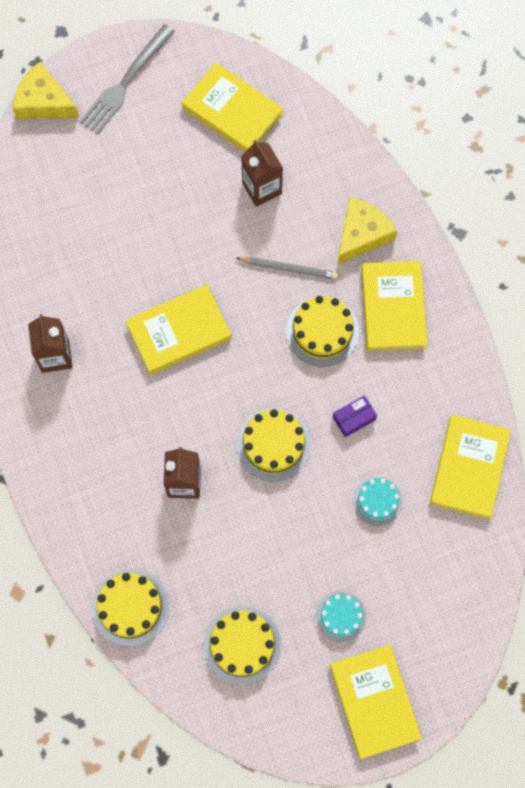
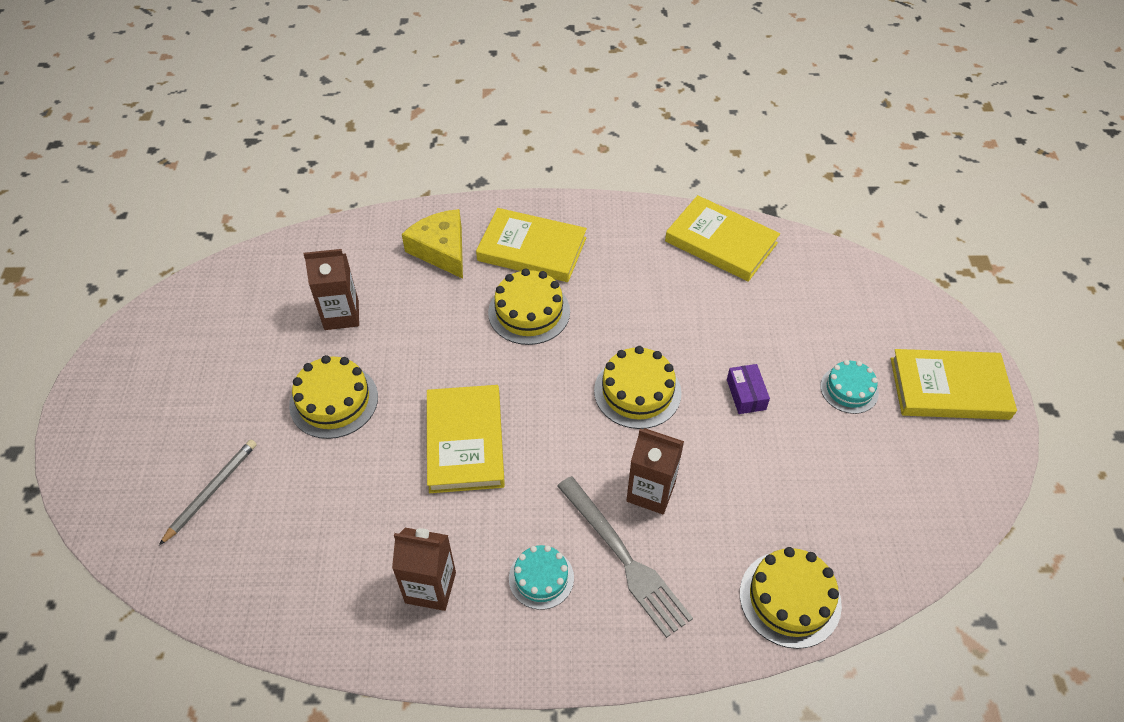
camera: 70 degrees left, 20 degrees down
(43, 102) = (88, 497): yellow cheese -> none
(125, 82) = (129, 403): grey fork -> grey fork (624, 558)
(232, 111) = (237, 314): yellow book -> none
(242, 645) = (862, 491): yellow cake -> yellow cake (334, 401)
(288, 268) = (445, 319): grey pencil -> grey pencil (211, 491)
(354, 418) = (635, 314): purple box -> purple box (746, 394)
(377, 501) = (731, 321): turquoise cake -> turquoise cake (541, 578)

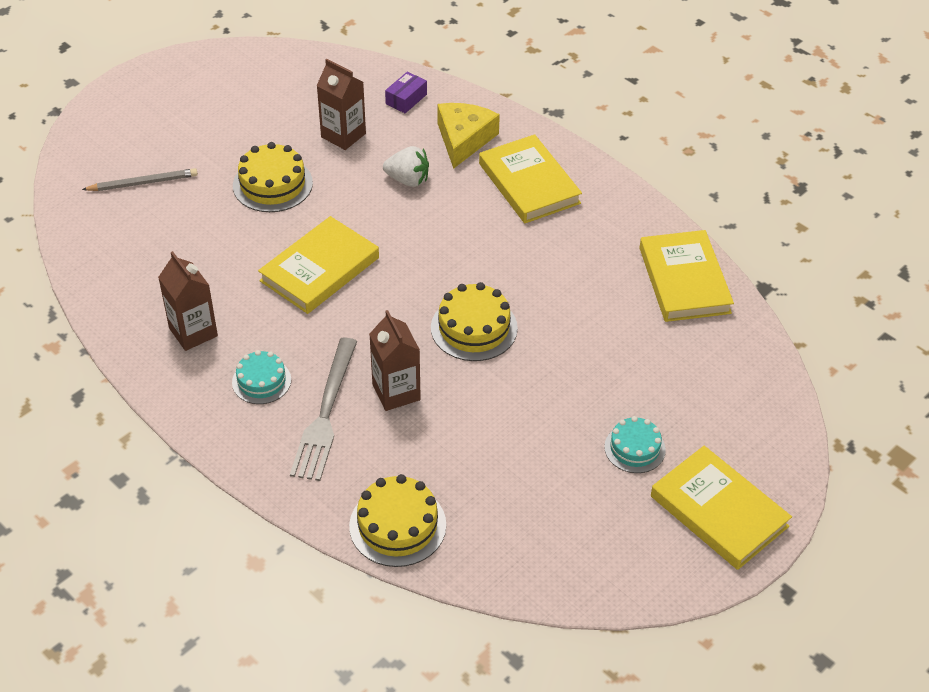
camera: 45 degrees right, 5 degrees down
(440, 313) = (408, 180): none -> white strawberry
(529, 312) = (469, 222): yellow cake -> none
(746, 394) = (549, 390): purple box -> purple box (406, 99)

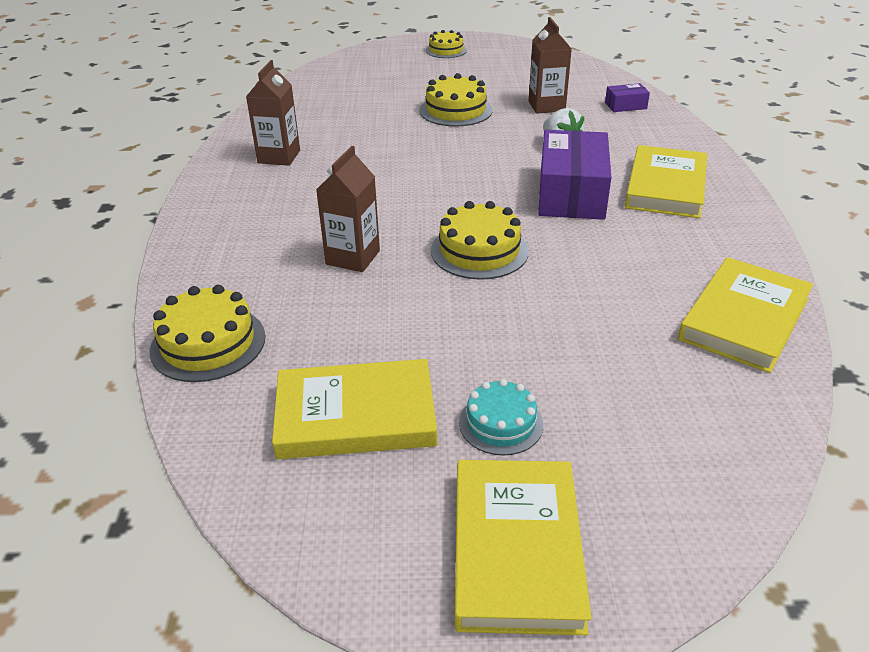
camera: 45 degrees right, 10 degrees down
(143, 183) = (375, 80): grey pencil -> none
(156, 101) = (446, 50): none -> yellow cake
(261, 381) = (274, 201): turquoise cake -> none
(320, 269) = (415, 163): yellow book -> yellow book (355, 415)
(325, 413) = (282, 242): grey fork -> none
(464, 139) = (642, 141): yellow cheese -> none
(473, 231) = (571, 193): none -> purple box

